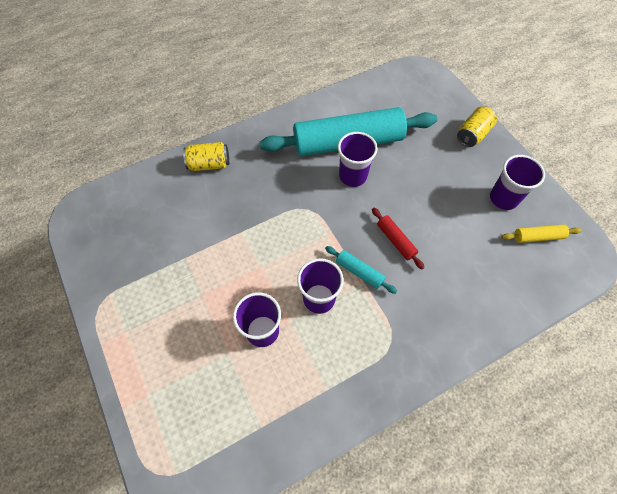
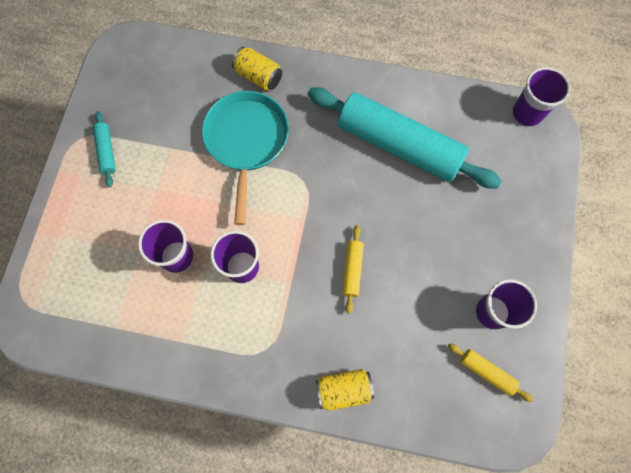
camera: 40 degrees right, 10 degrees up
(241, 212) = (246, 142): none -> turquoise pan
(353, 176) = (372, 181): purple cup -> purple cup (527, 113)
(359, 272) = (295, 272): turquoise rolling pin -> turquoise rolling pin (106, 151)
(396, 240) = (352, 270): red rolling pin -> yellow rolling pin
(473, 134) = (530, 227): yellow can -> yellow can (343, 389)

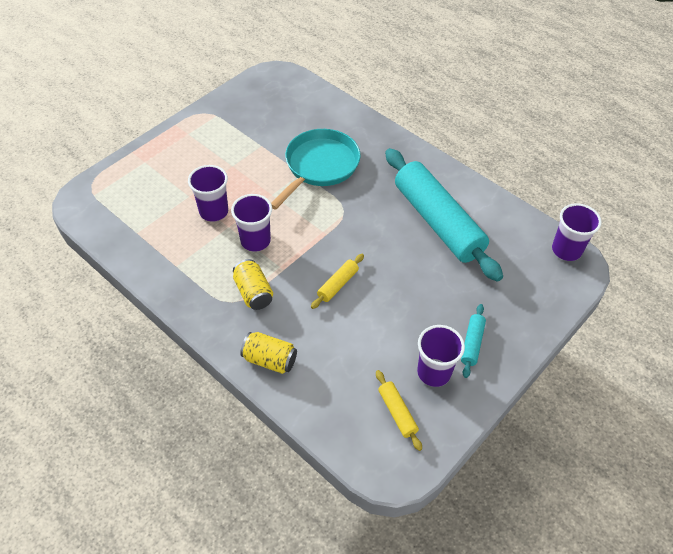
camera: 30 degrees right, 20 degrees down
(106, 151) = (215, 128): turquoise rolling pin -> turquoise rolling pin (472, 343)
(258, 76) = (359, 131): yellow can -> yellow can (253, 292)

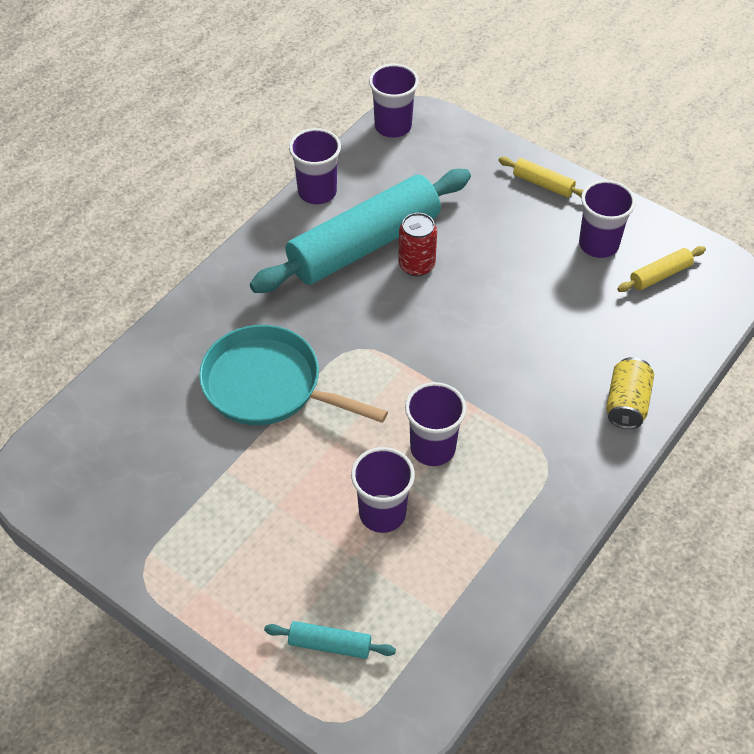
camera: 95 degrees left, 0 degrees up
(253, 292) = (526, 437): yellow can -> none
(338, 284) = (492, 344): yellow rolling pin -> yellow rolling pin (543, 184)
(416, 249) = (416, 265): none -> red can
(472, 343) = (550, 212): turquoise rolling pin -> turquoise rolling pin (330, 645)
(490, 200) = (317, 192): none -> purple cup

